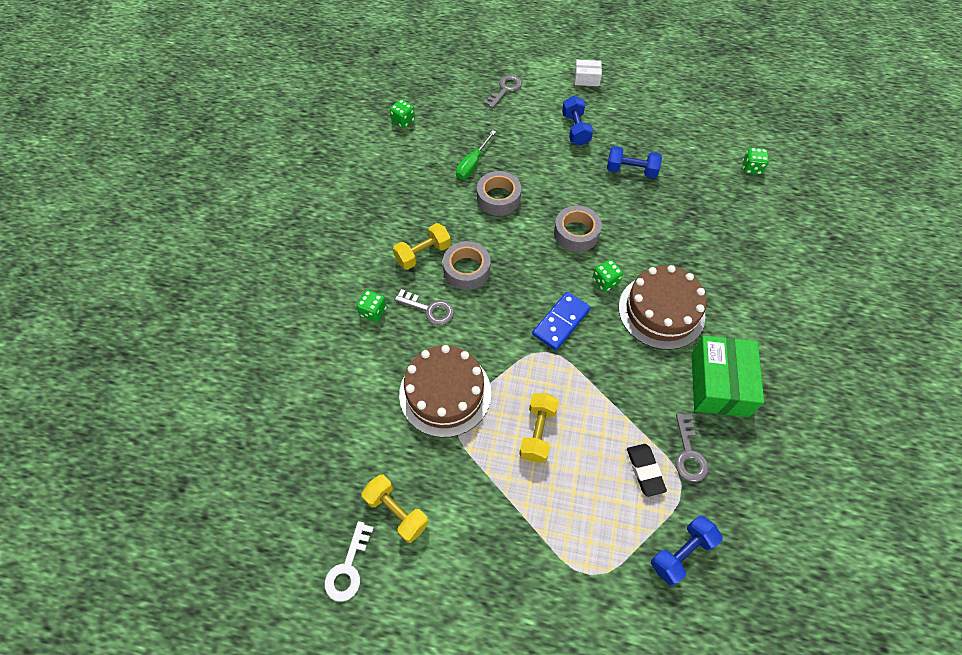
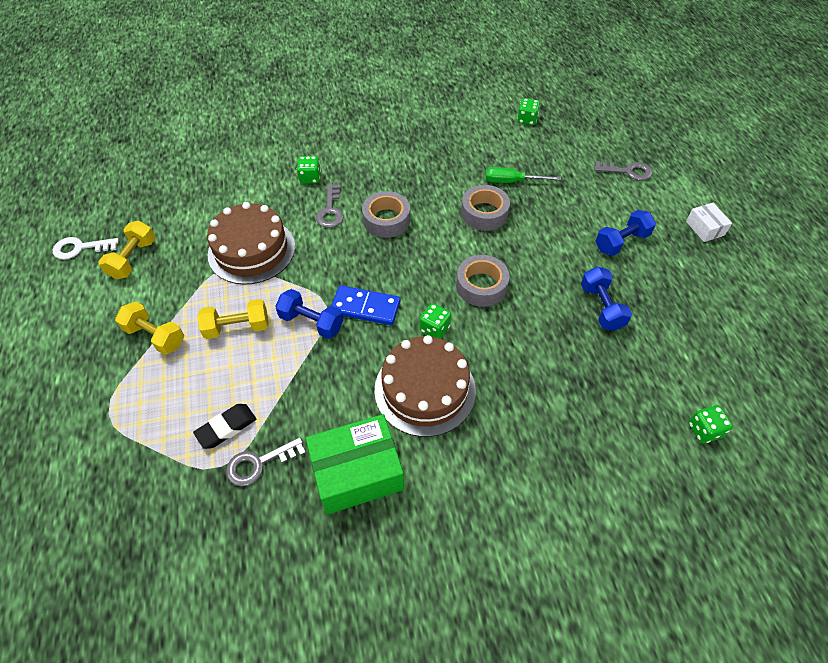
camera: 65 degrees right, 5 degrees down
(423, 254) = (386, 186): yellow dumbbell -> yellow dumbbell (155, 336)
(681, 553) = (147, 485): blue dumbbell -> blue dumbbell (311, 322)

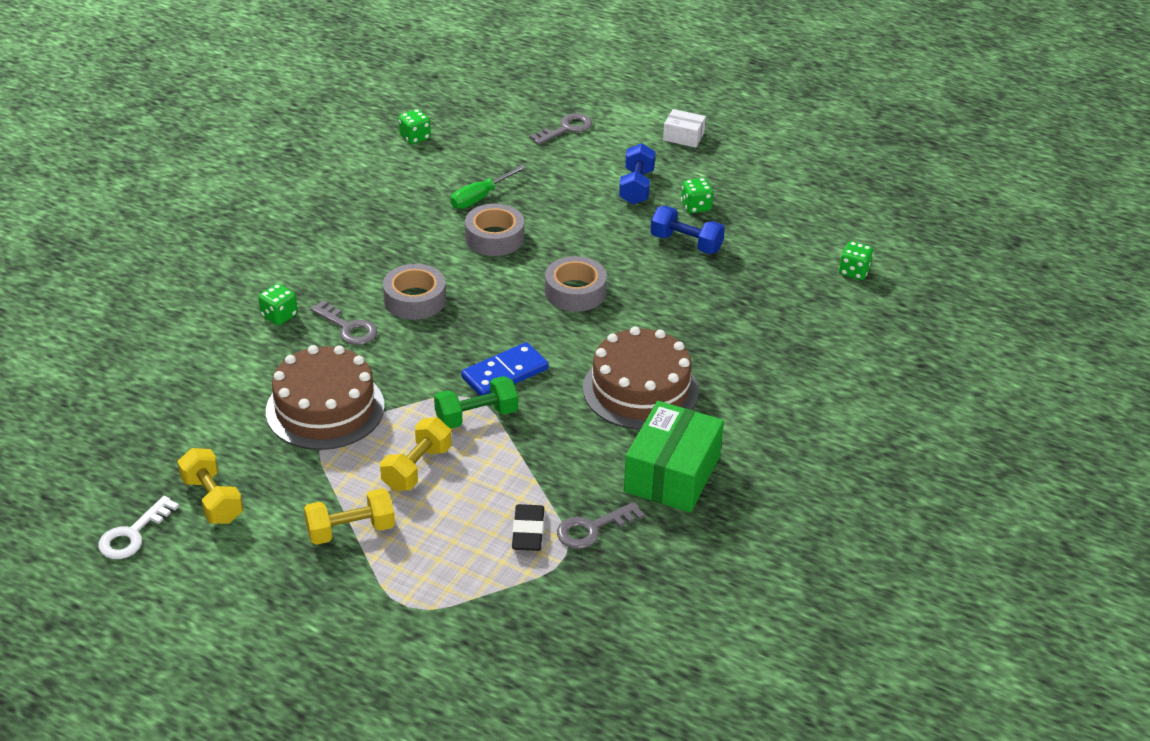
camera: 50 degrees left, 15 degrees down
(259, 463) = (592, 529): grey key -> grey key turned 45 degrees clockwise
(311, 322) = (476, 416): blue dumbbell -> green dumbbell
(434, 328) = (585, 346): green dice -> green dice (696, 206)

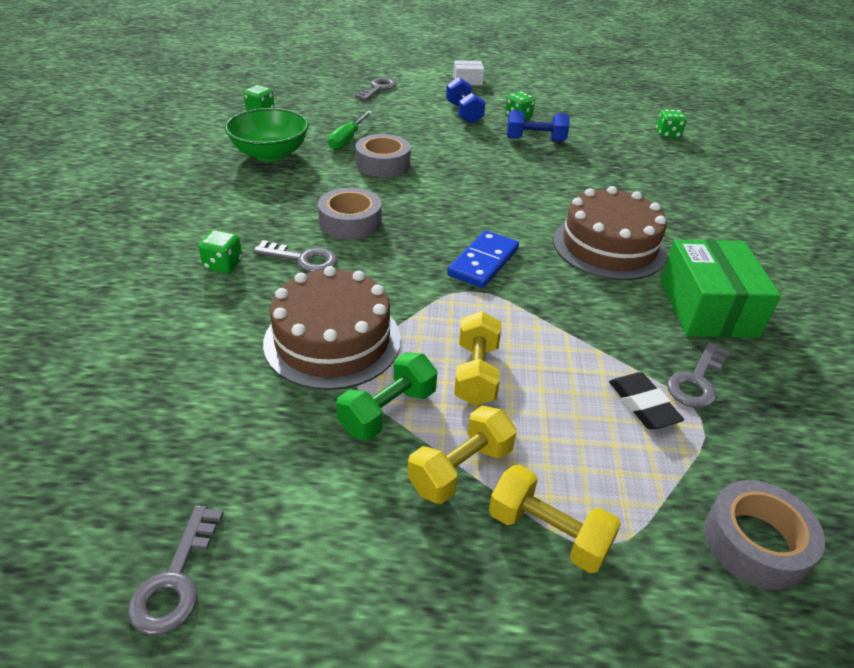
camera: 25 degrees left, 0 degrees up
(133, 534) = (175, 580): white key -> grey key
(212, 500) = (264, 489): yellow dumbbell -> yellow dumbbell (548, 533)
(391, 199) = (270, 154): none -> green bowl
(476, 416) = (491, 306): green dumbbell -> green dumbbell (388, 411)
(575, 292) = (484, 187): grey tape -> grey tape (755, 542)

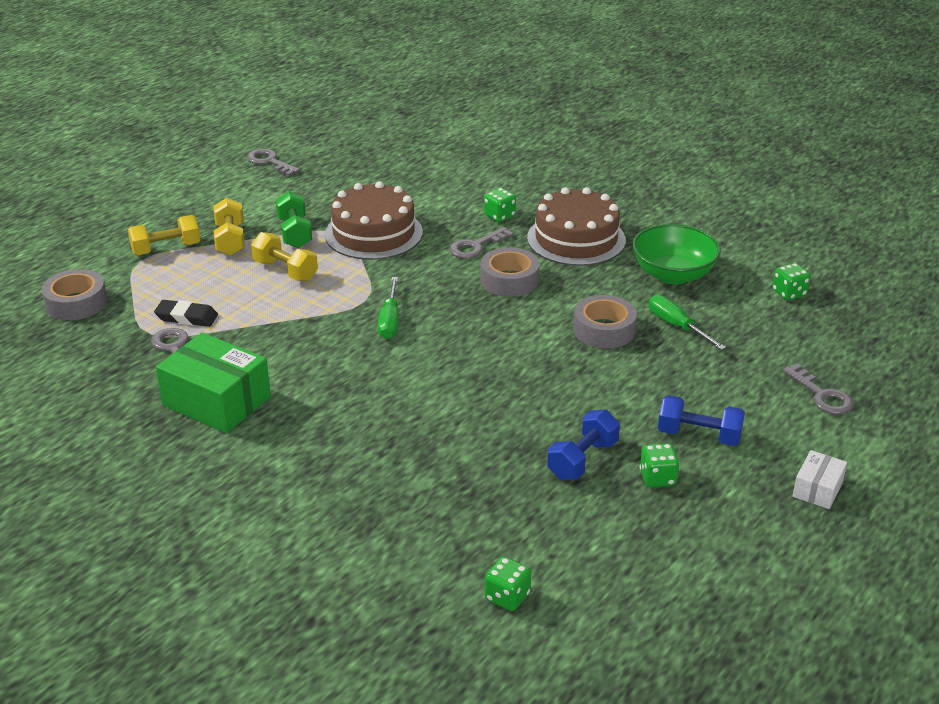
camera: 125 degrees right, 5 degrees down
(483, 262) = (390, 321): blue domino -> green screwdriver
(609, 246) = (341, 396): brown cake -> brown cake (576, 239)

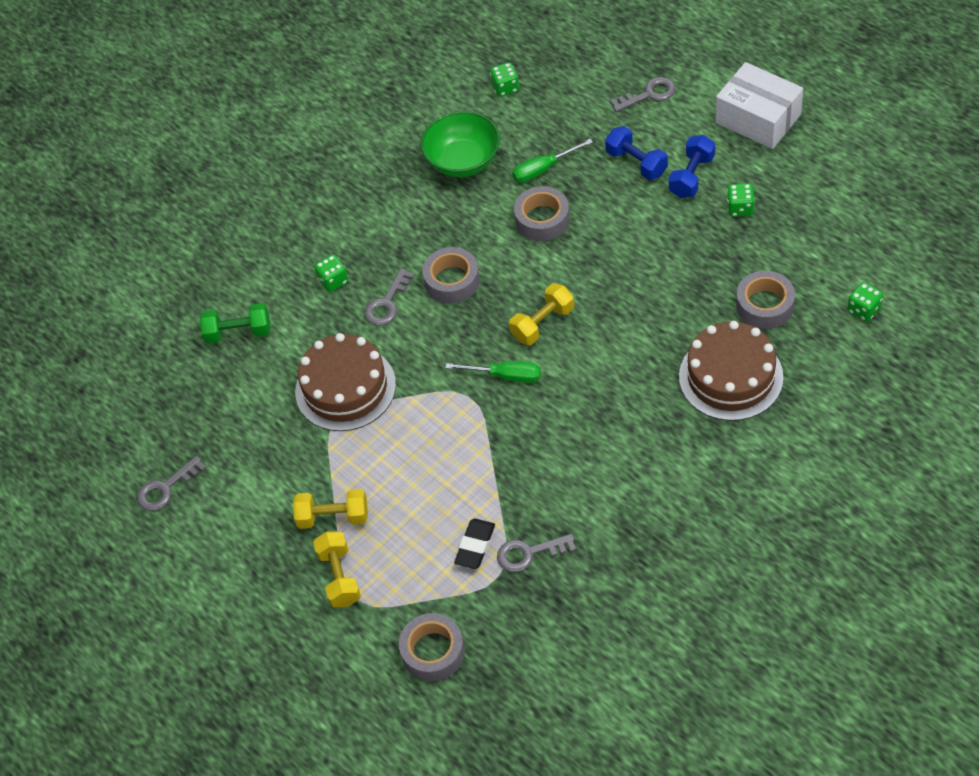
camera: 75 degrees left, 20 degrees up
(217, 401) = (615, 509): green box -> none
(285, 271) = (403, 464): yellow dumbbell -> yellow dumbbell (543, 323)
(294, 233) = (330, 458): green dumbbell -> green dumbbell (238, 332)
(476, 246) = (387, 303): grey key -> grey key turned 60 degrees clockwise
(504, 504) = (764, 305): none -> grey tape
(576, 239) = (389, 224): brown cake -> brown cake (730, 377)
(582, 460) = (715, 251): blue dumbbell -> blue dumbbell (636, 163)
(817, 489) = (758, 118): white box -> white box, size x1.97

